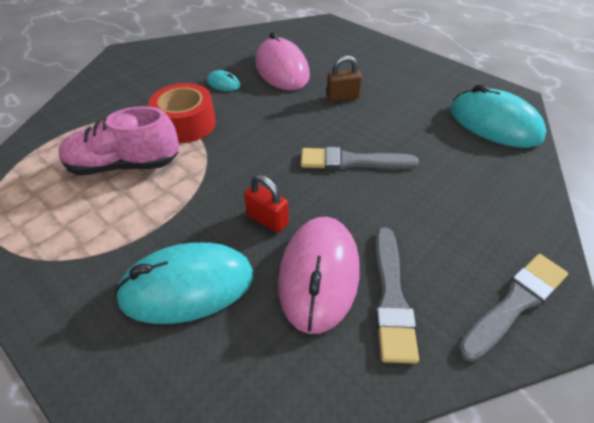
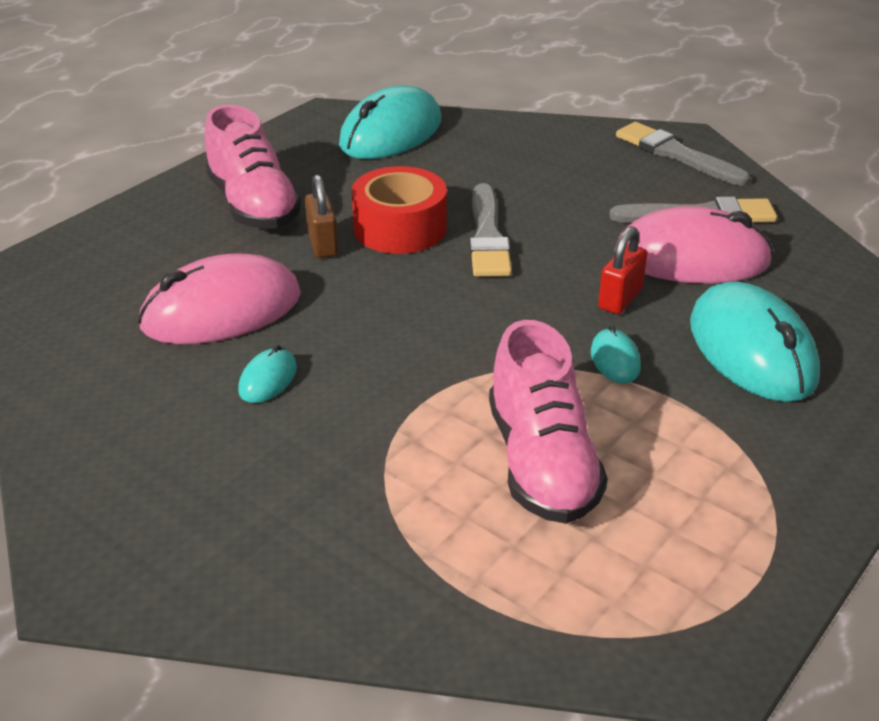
camera: 95 degrees left, 10 degrees down
(186, 124) = (410, 408): red tape -> red tape (400, 228)
(200, 207) = (615, 360): none -> turquoise mouse
(384, 74) = (253, 206): none -> pink shoe

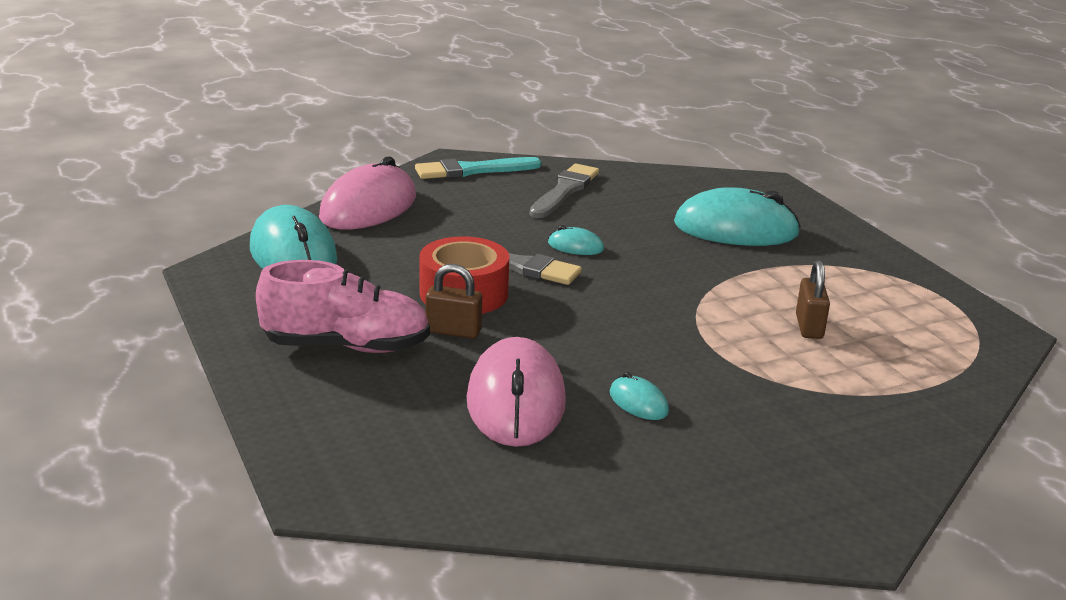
camera: 65 degrees left, 10 degrees down
(541, 462) = (809, 327): pink shoe -> brown padlock
(615, 360) = (714, 271): turquoise mouse -> turquoise mouse (575, 246)
(620, 299) = (644, 247): red padlock -> none
(676, 154) = (472, 170): grey brush -> turquoise brush
(691, 258) = (615, 211): pink mouse -> pink mouse (368, 207)

